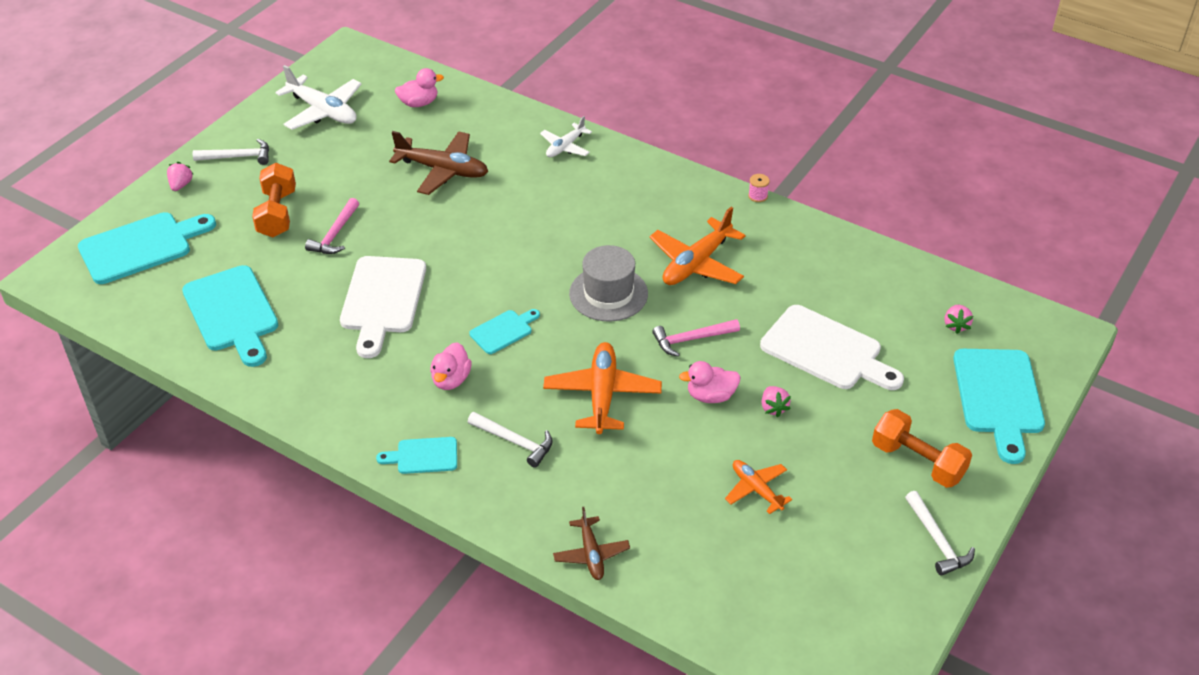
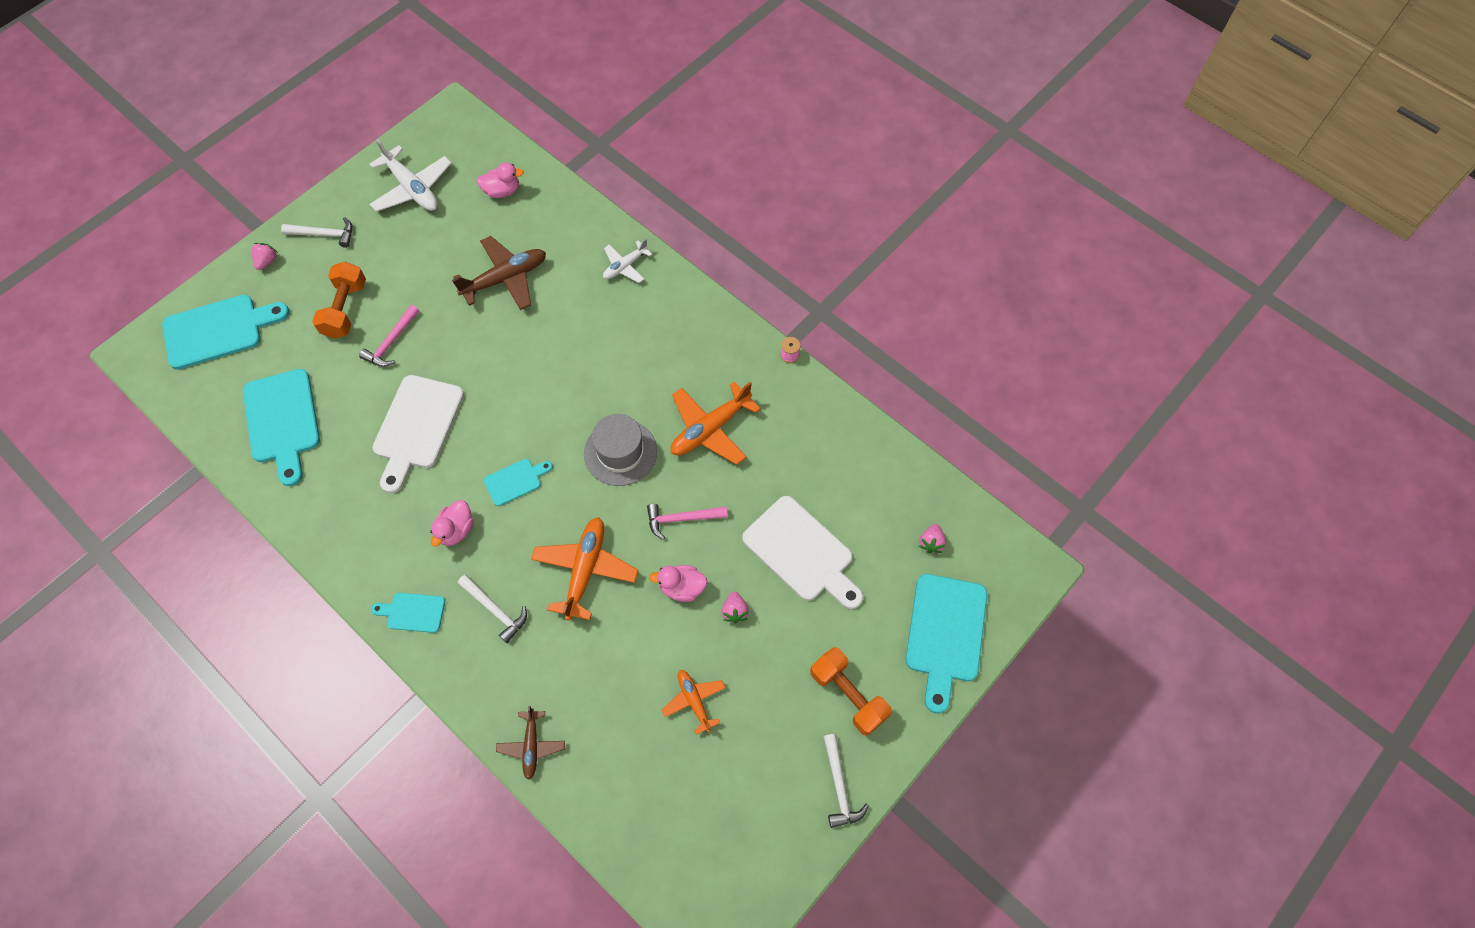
camera: 10 degrees right, 20 degrees up
(443, 170) = (505, 278): brown plane -> brown plane turned 60 degrees counterclockwise

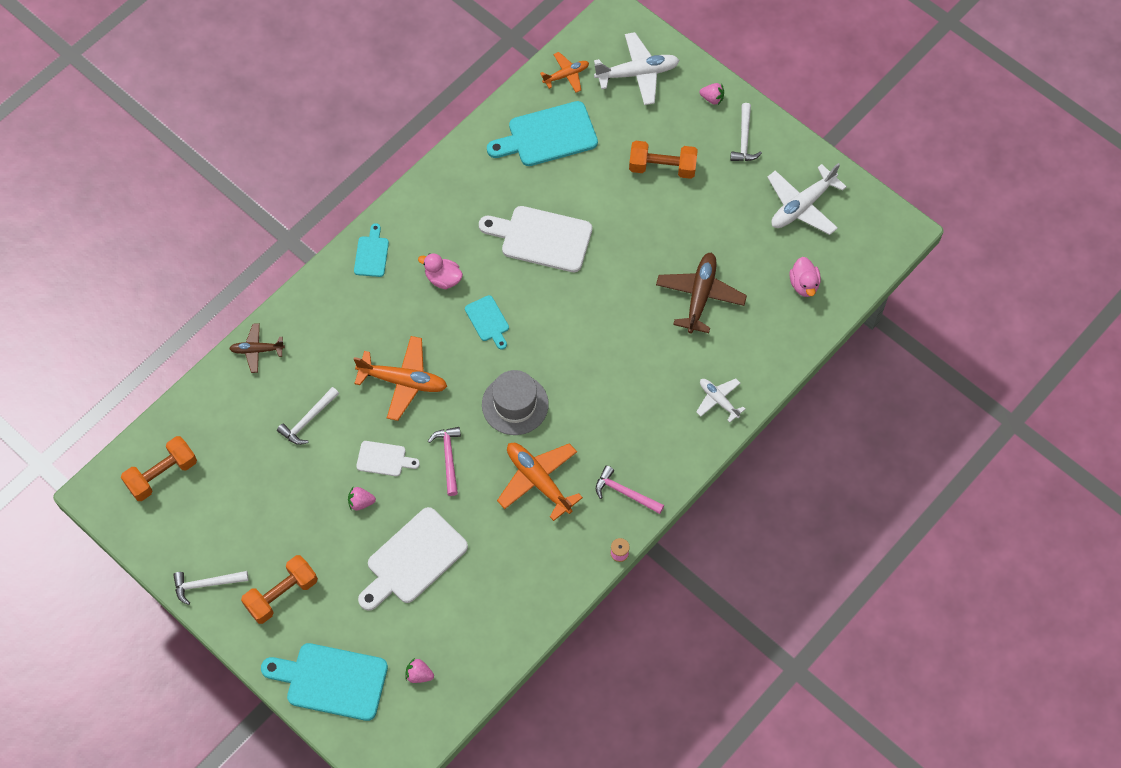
camera: 90 degrees right, 0 degrees up
(218, 330) = (637, 73): turquoise cutting board -> white plane
(391, 342) = (628, 208): pink hammer -> pink hammer (625, 493)
(495, 610) = (370, 315): white hammer -> white hammer (308, 420)
(505, 278) = (700, 296): brown plane -> brown plane turned 135 degrees counterclockwise
(682, 588) = (384, 459): pink duck -> white cutting board
(694, 701) = (285, 470): orange plane -> orange plane (566, 75)
(697, 856) = (162, 475): none -> orange dumbbell

